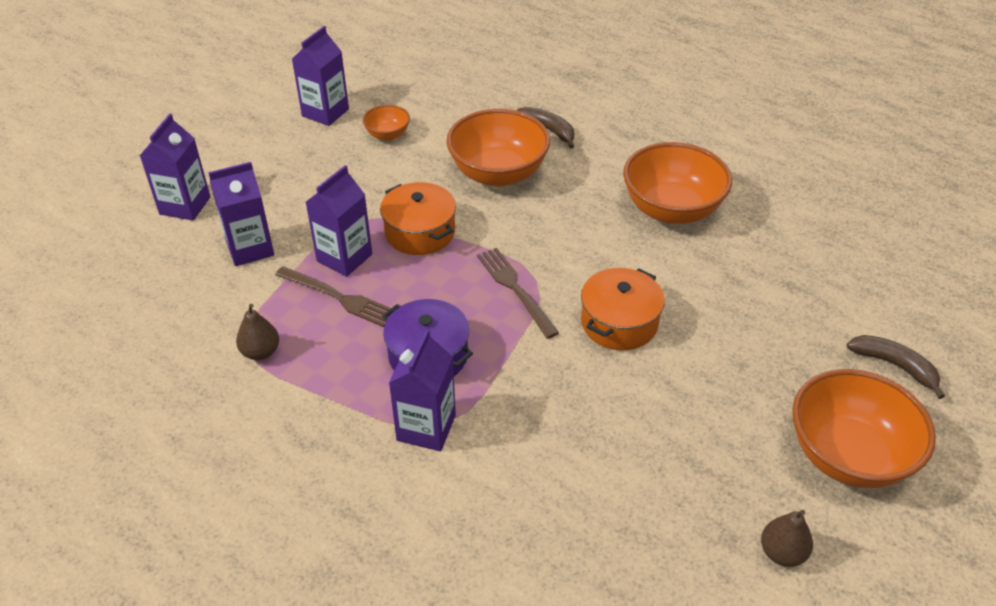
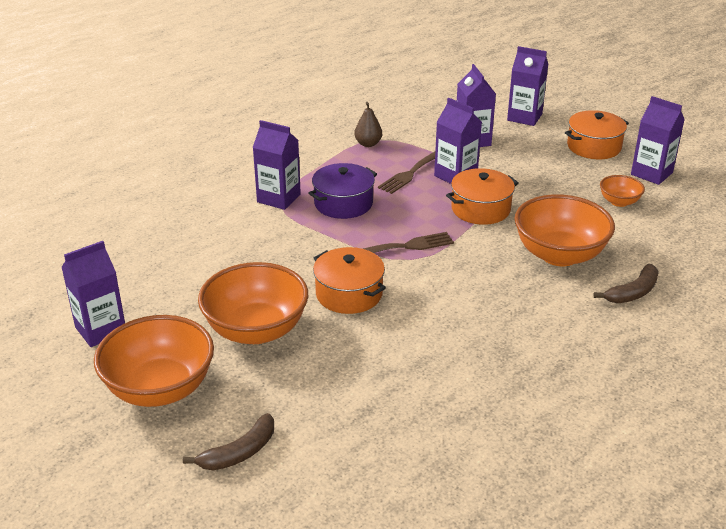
camera: 100 degrees right, 10 degrees down
(265, 150) = (594, 147): none -> orange pot
(671, 209) = (495, 353): orange bowl -> orange bowl (256, 330)
(782, 553) = (101, 330): brown pear -> purple carton

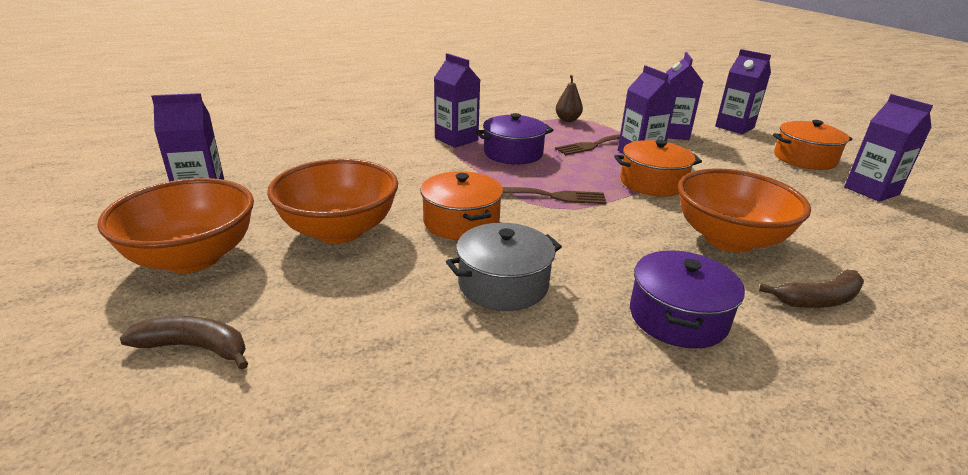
camera: 20 degrees right, 5 degrees down
(239, 452) = (195, 347): brown banana -> brown banana turned 150 degrees counterclockwise
(417, 342) = (503, 284): none -> grey pot
(547, 333) = (678, 317): none -> purple pot
(619, 202) = (823, 207): orange bowl -> none

